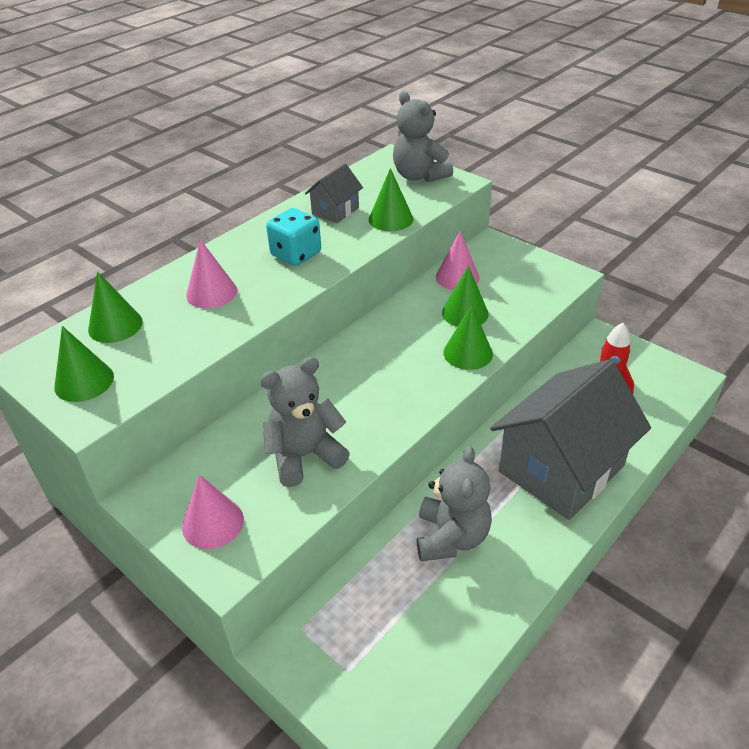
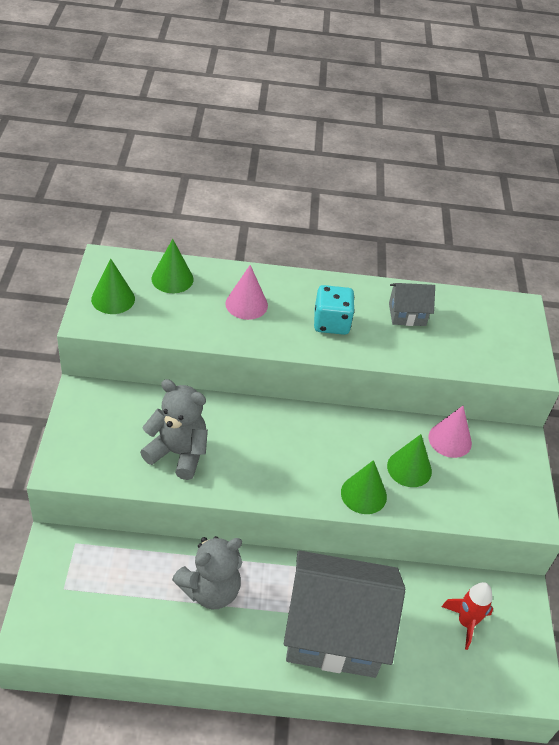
camera: 45 degrees right, 5 degrees up
(213, 523) = (88, 439): pink cone -> none
(391, 219) = (431, 353): green cone -> none
(419, 176) = (511, 339): grey teddy bear -> none

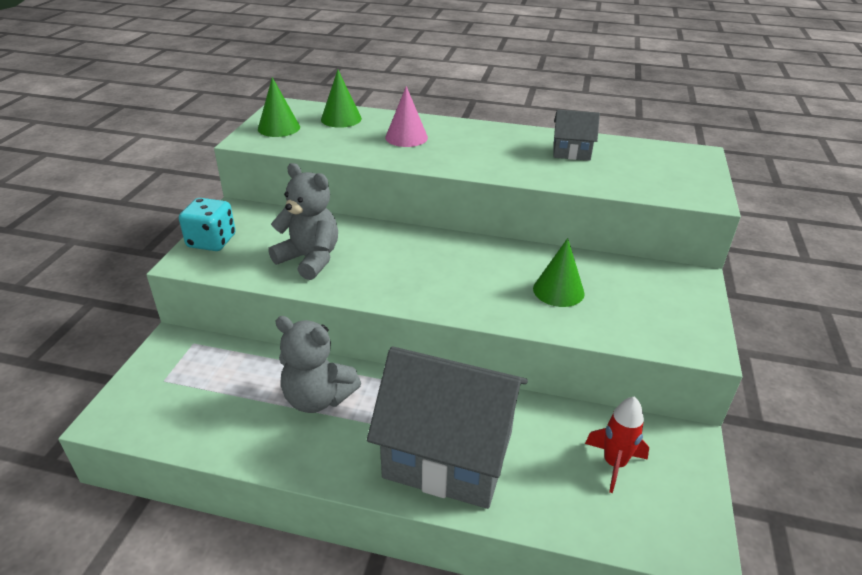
camera: 15 degrees right, 10 degrees down
(210, 590) = (318, 398): grey teddy bear -> grey teddy bear turned 45 degrees clockwise
(331, 323) = (489, 153): turquoise dice -> turquoise dice (211, 241)
(363, 494) = (500, 308): green cone -> none
(450, 440) = (610, 271): pink cone -> none

